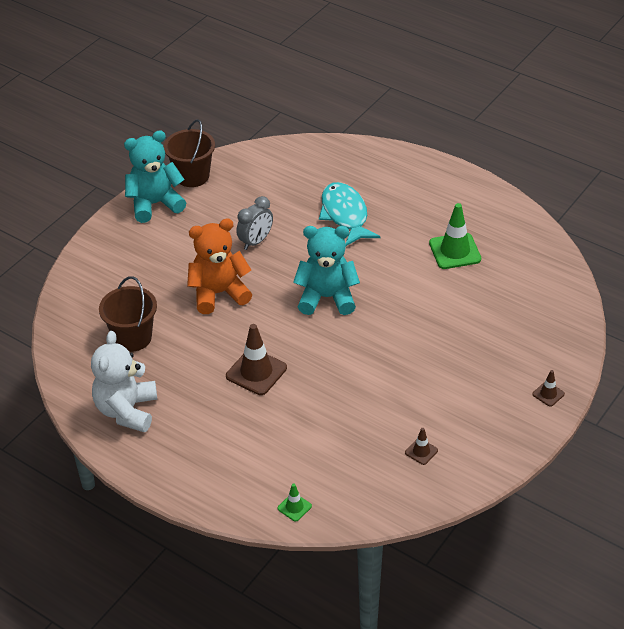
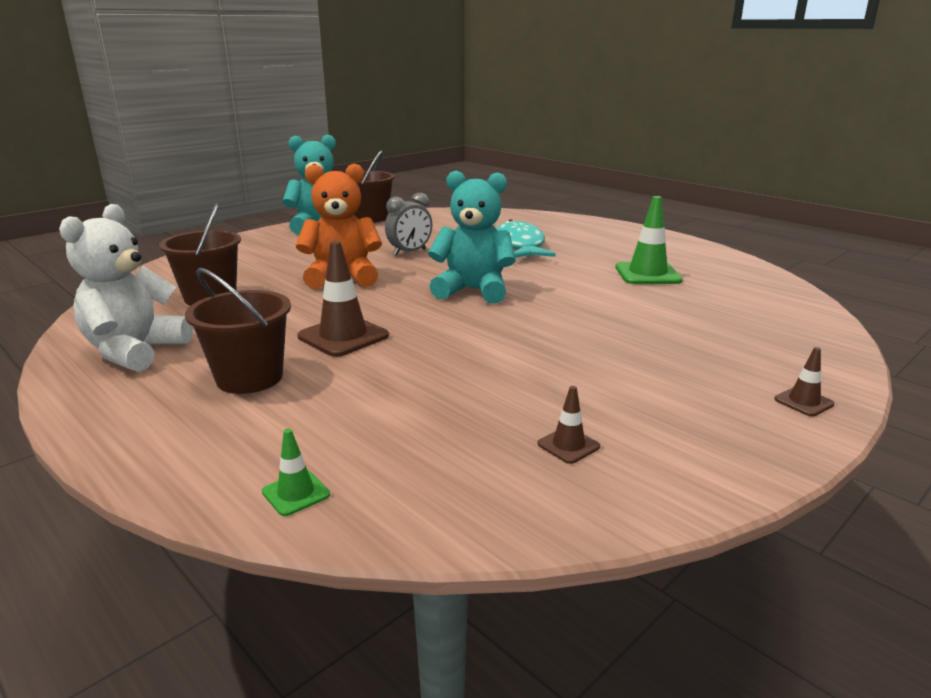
camera: 10 degrees right, 20 degrees down
(219, 425) = (249, 378): none -> brown bucket

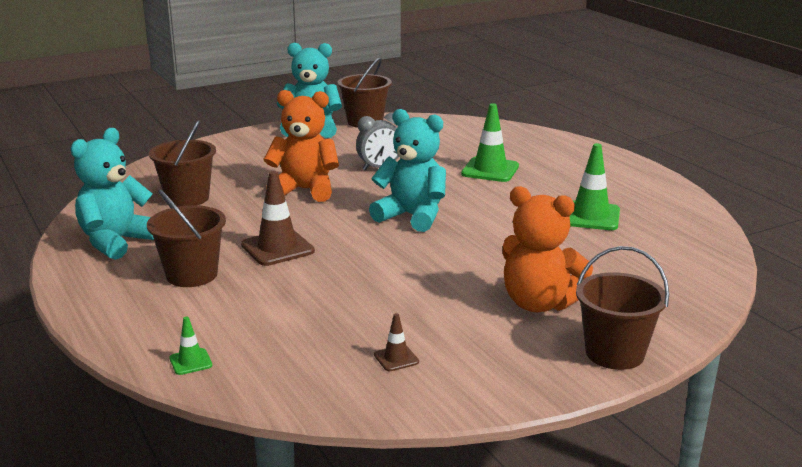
camera: 15 degrees right, 0 degrees up
(135, 351) = (116, 242): white teddy bear -> turquoise teddy bear
(519, 245) = (490, 170): turquoise fish -> green traffic cone
(675, 359) = (539, 303): none -> orange teddy bear
(803, 402) = (614, 353): brown traffic cone -> brown bucket

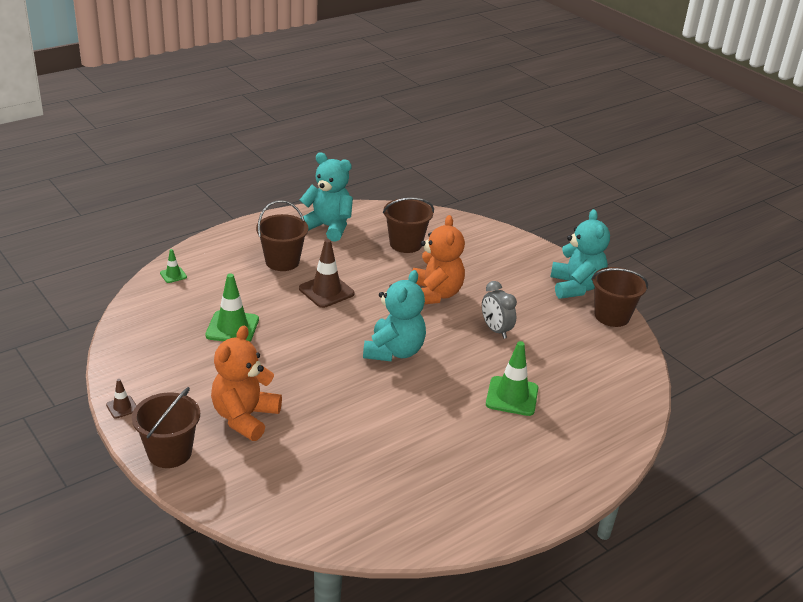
camera: 80 degrees right, 10 degrees up
(396, 358) = (171, 351): brown traffic cone -> brown traffic cone (122, 407)
(590, 216) = (415, 458): green traffic cone -> green traffic cone (232, 327)

